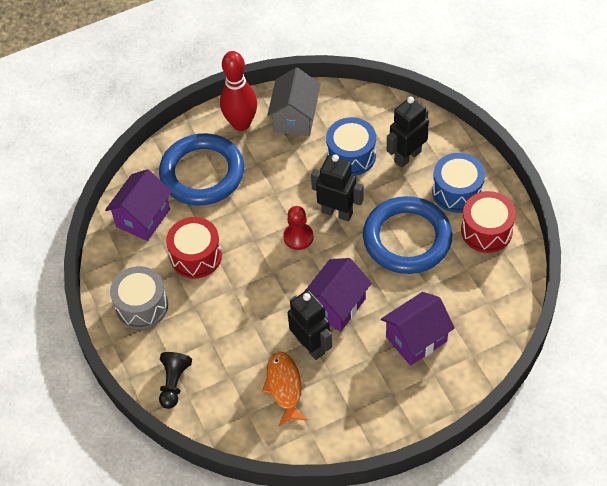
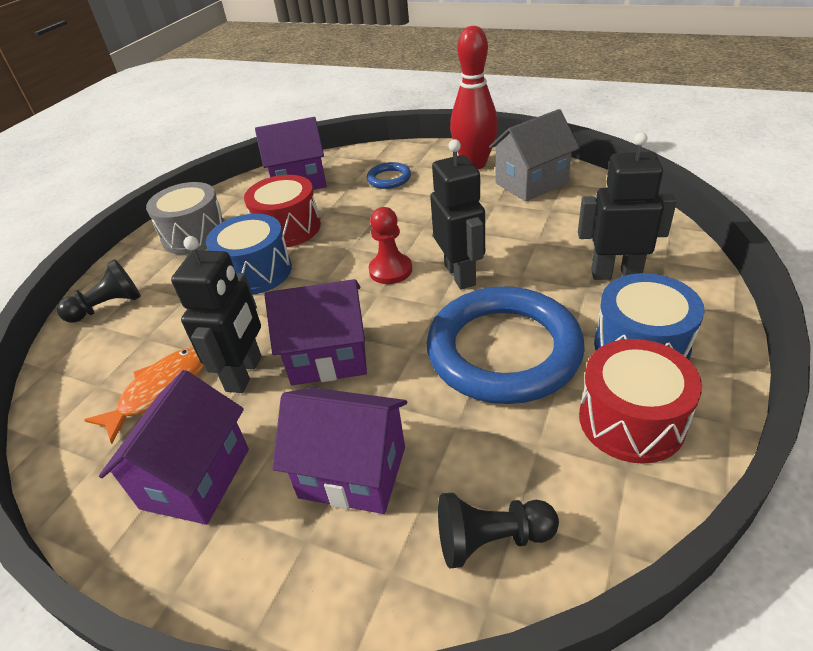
camera: 50 degrees right, 15 degrees down
(202, 173) = (389, 179): blue ring -> blue ring, size x0.43
(351, 156) = (547, 238): blue drum -> blue drum (256, 272)
(361, 397) = (195, 478): none -> purple house
(489, 316) = (491, 539): none -> black pawn

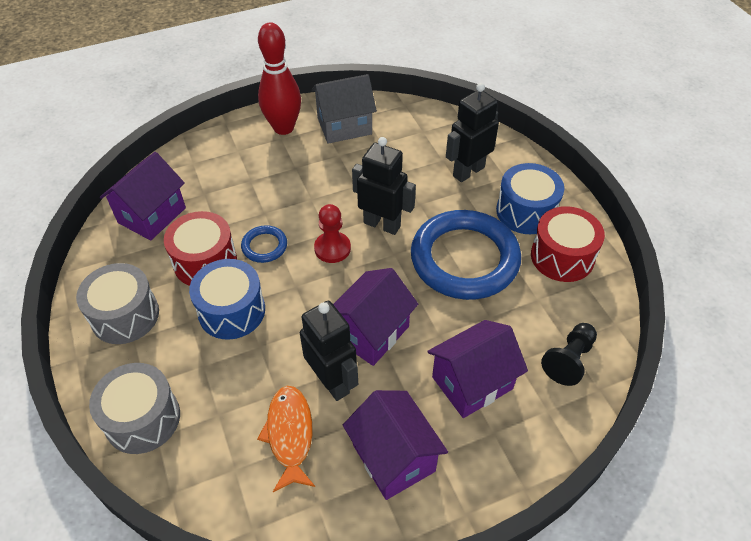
camera: 50 degrees left, 10 degrees up
(108, 307) = (142, 419): black pawn -> grey drum
(389, 179) = (231, 173): blue ring -> blue ring (264, 246)
(531, 183) = (344, 126): grey house -> grey house turned 60 degrees clockwise

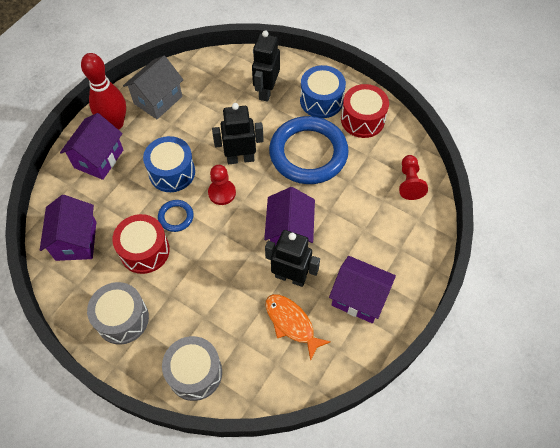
camera: 35 degrees left, 10 degrees up
(232, 311) = (192, 272): blue drum -> blue drum (172, 172)
(472, 383) = (368, 228): purple house -> purple house (99, 159)
(569, 360) = (409, 182): black pawn -> red pawn

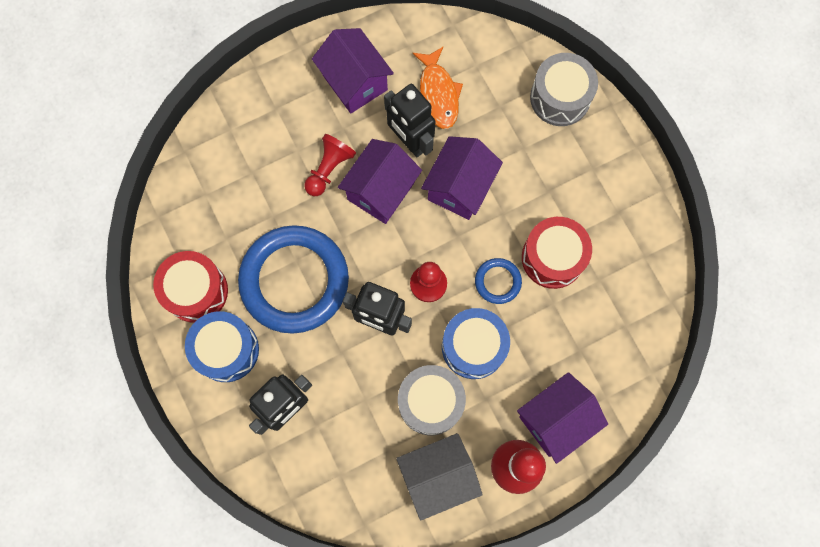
camera: 150 degrees left, 15 degrees up
(76, 241) = (626, 314): purple house -> purple house (460, 187)
(122, 319) = (609, 191): grey drum -> grey drum (430, 402)
(409, 182) = (206, 176): red pawn -> red pawn (329, 169)

